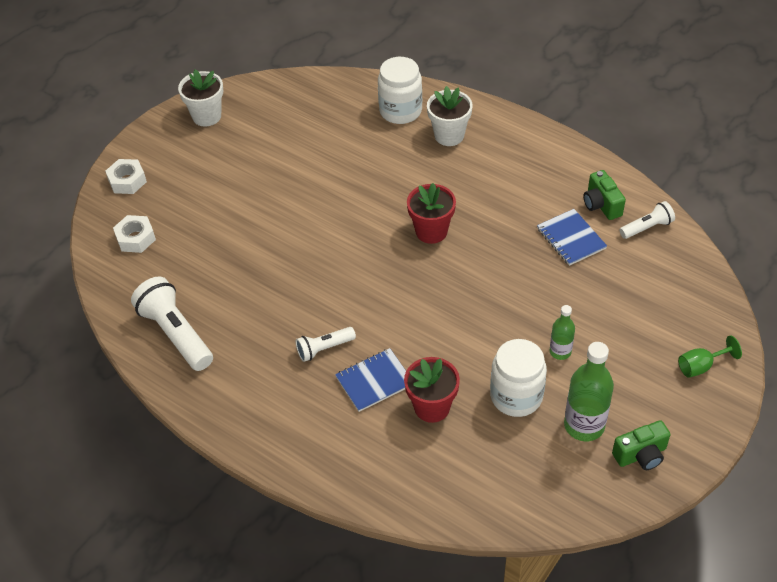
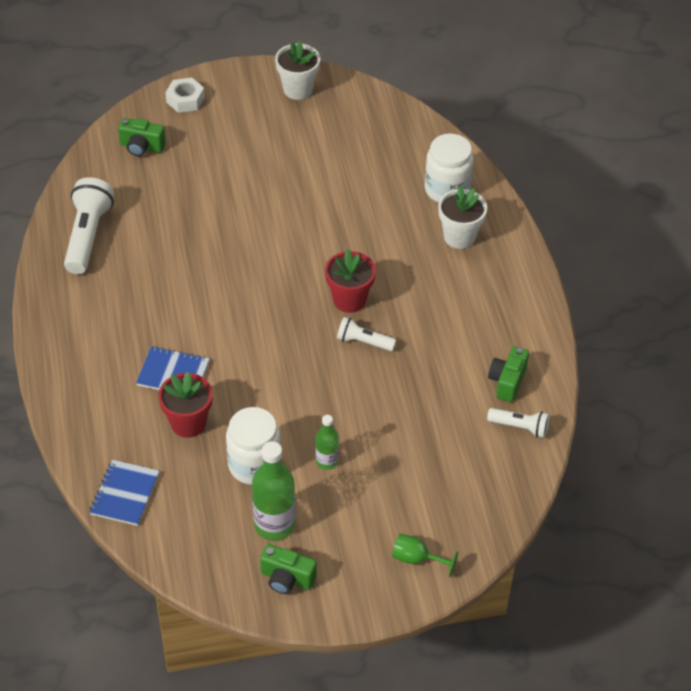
camera: 40 degrees right, 0 degrees up
(136, 238) = (141, 147): white nut -> green camera
(324, 349) = (168, 324): white flashlight -> white flashlight (363, 342)
(571, 239) = (447, 388): blue notebook -> blue notebook (125, 494)

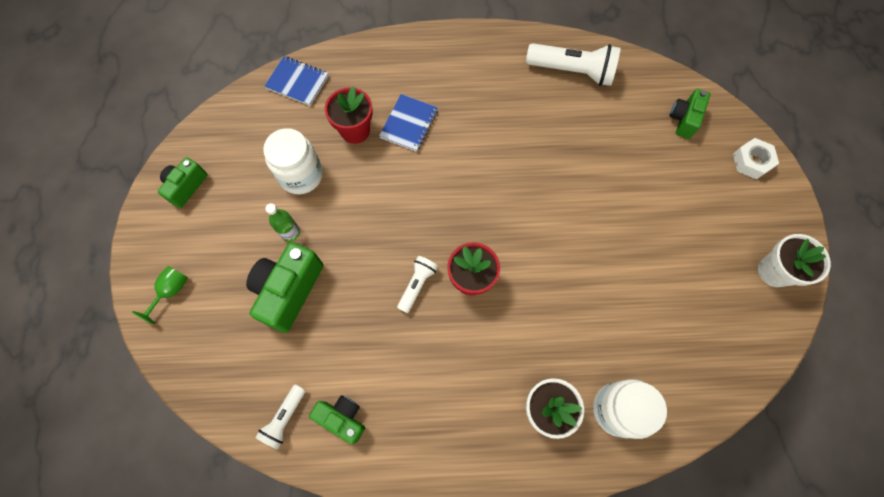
camera: 100 degrees right, 20 degrees up
(274, 524) = (239, 183): green bottle -> none
(393, 449) = (289, 290): none -> green camera

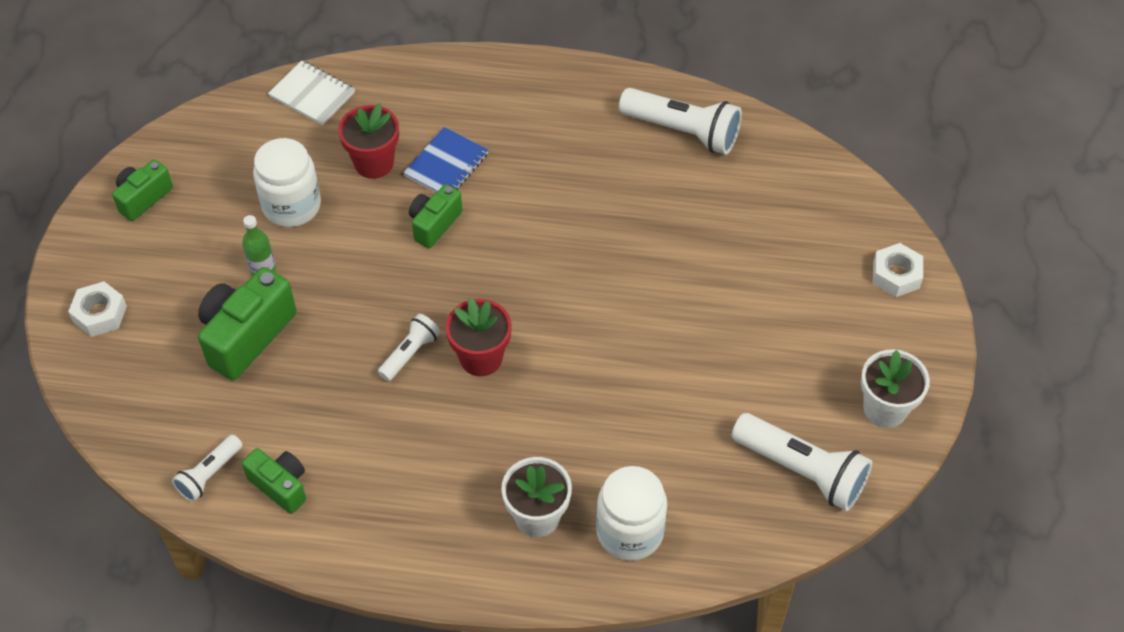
camera: 10 degrees right, 15 degrees down
(171, 291) = (100, 314): green goblet -> white nut
(297, 82) = (312, 94): blue notebook -> white notebook
(683, 119) = (818, 211): green camera -> green camera (434, 224)
(729, 333) = (802, 470): none -> white flashlight

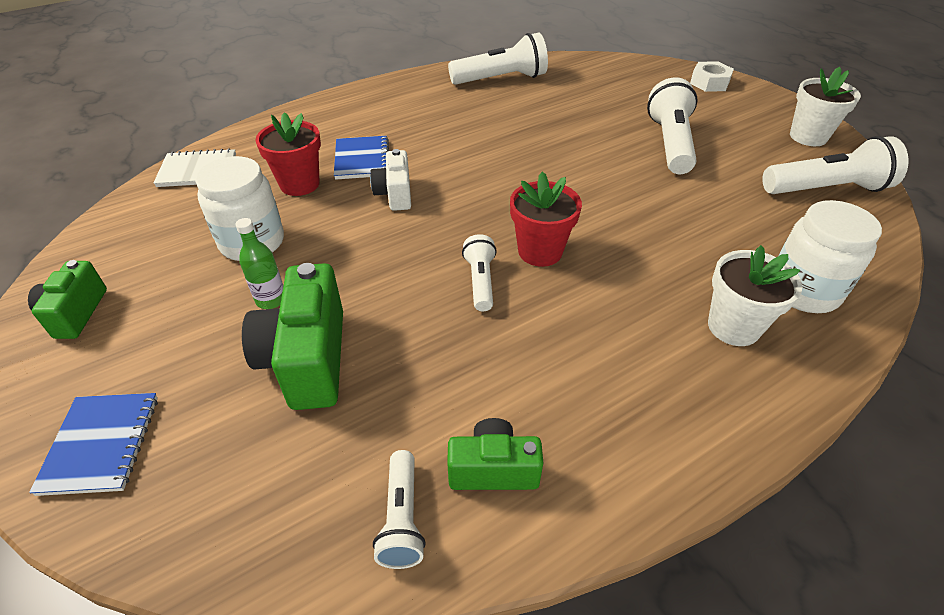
camera: 40 degrees left, 10 degrees down
(100, 314) = (101, 444): white nut -> blue notebook
(434, 224) = (395, 194): green camera -> white camera
(735, 324) = (670, 143): none -> white flashlight

